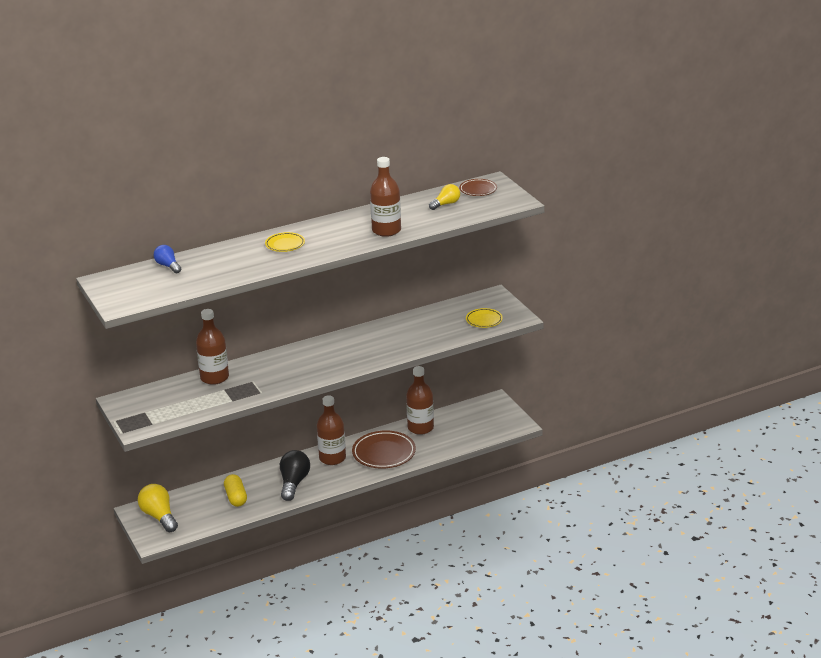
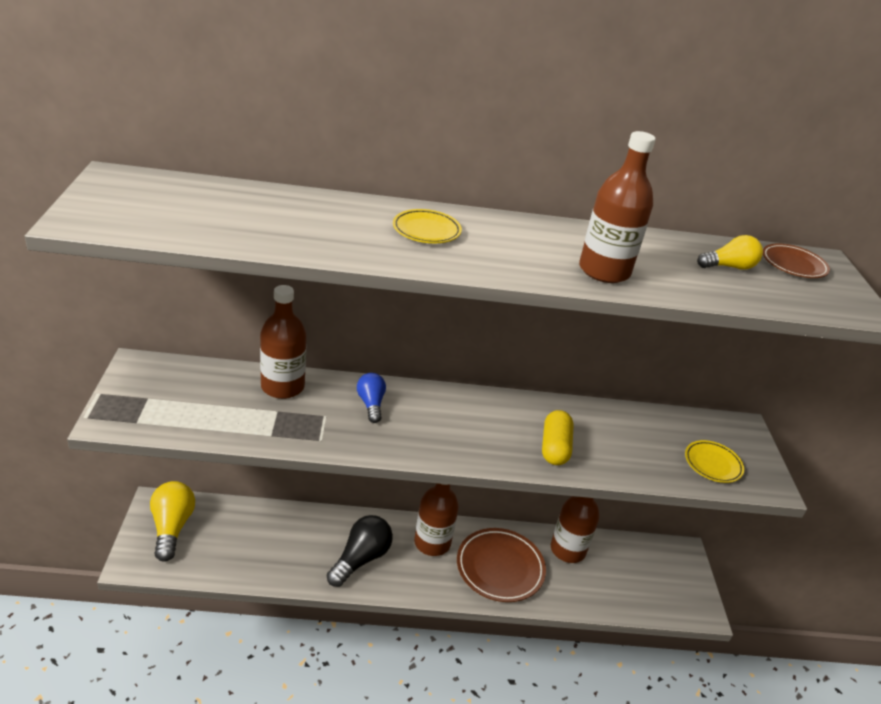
camera: 20 degrees right, 5 degrees up
(168, 266) = (227, 194): blue light bulb -> blue light bulb (371, 404)
(236, 497) = (278, 545): yellow capsule -> yellow capsule (554, 447)

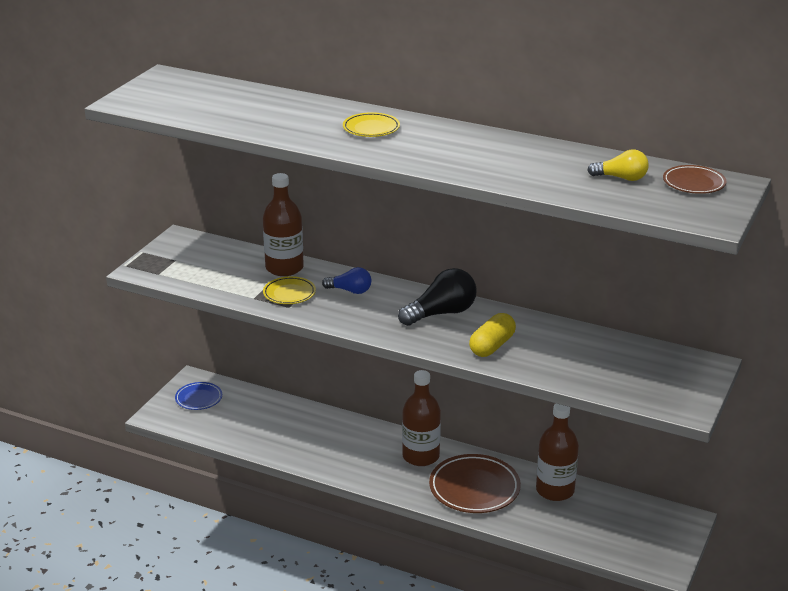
camera: 30 degrees right, 5 degrees down
(172, 527) = (199, 398): yellow light bulb -> blue plate
(360, 559) = (346, 453): black light bulb -> black light bulb (441, 313)
(371, 404) = (350, 290): blue light bulb -> blue light bulb turned 90 degrees clockwise
(604, 271) = (494, 169): brown bottle -> none
(712, 464) = (641, 384): yellow plate -> yellow plate (289, 293)

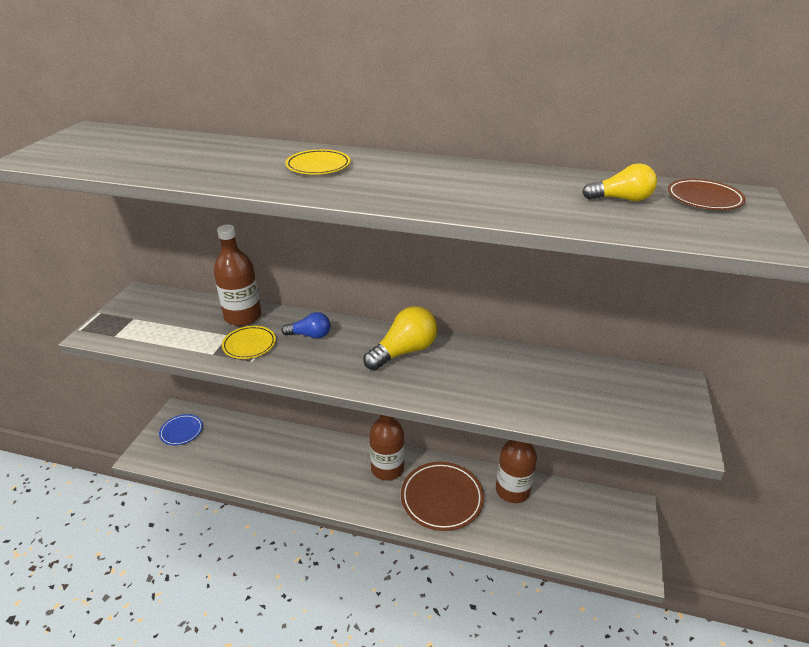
camera: 10 degrees left, 5 degrees up
(441, 313) = (404, 351): black light bulb -> yellow light bulb
(492, 346) = (464, 385): yellow capsule -> none

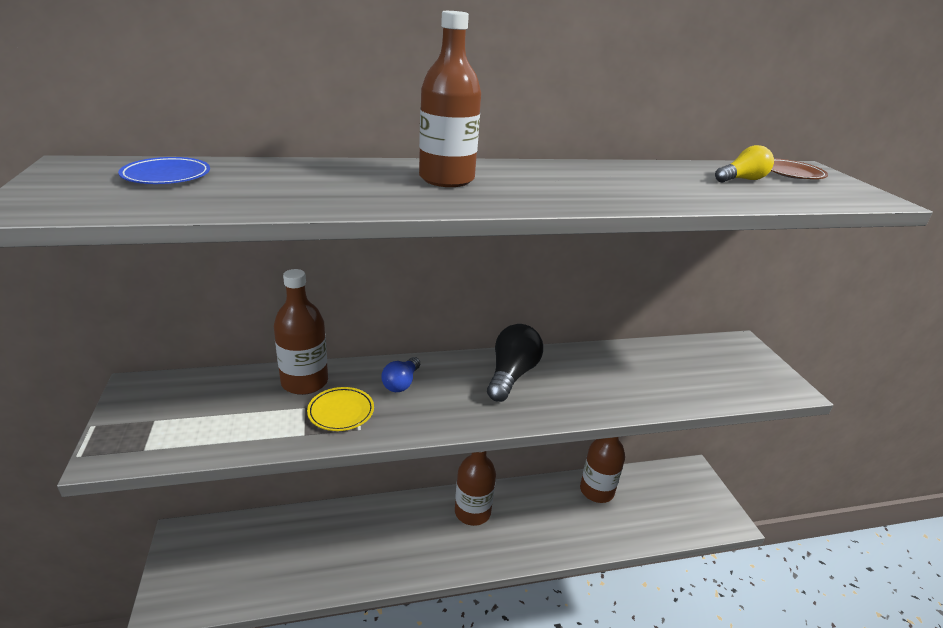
camera: 30 degrees left, 5 degrees down
(181, 431) = (202, 556): blue plate -> blue plate (166, 176)
(310, 335) = (401, 383): blue light bulb -> blue light bulb turned 135 degrees clockwise
(318, 166) = (446, 179): yellow plate -> brown bottle
(404, 351) = (511, 375): yellow light bulb -> black light bulb
(442, 498) = (542, 522): brown plate -> none

